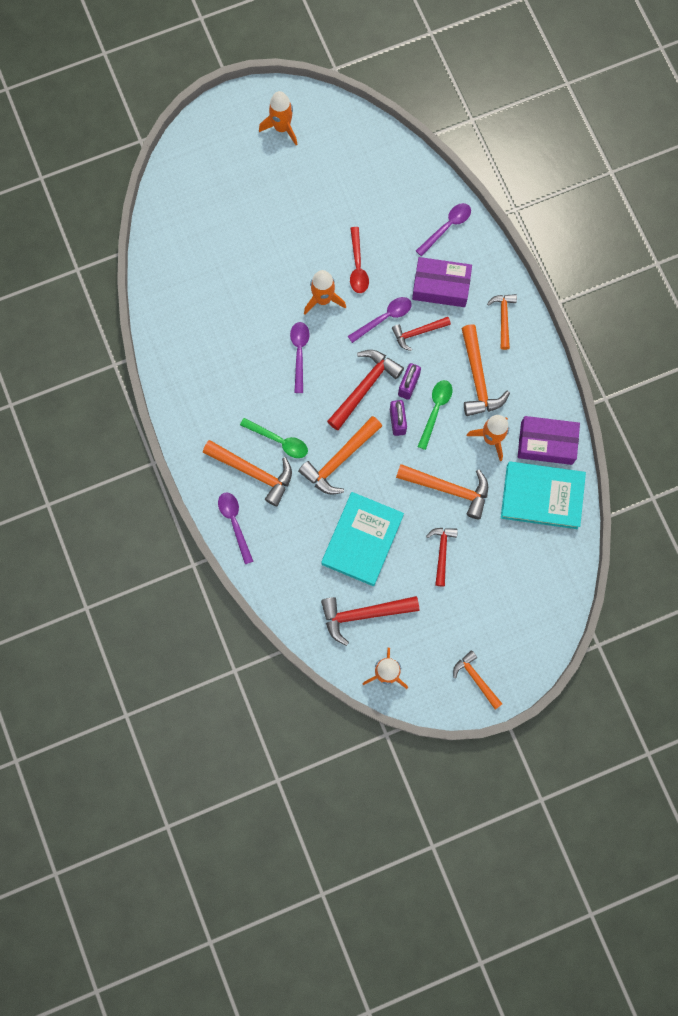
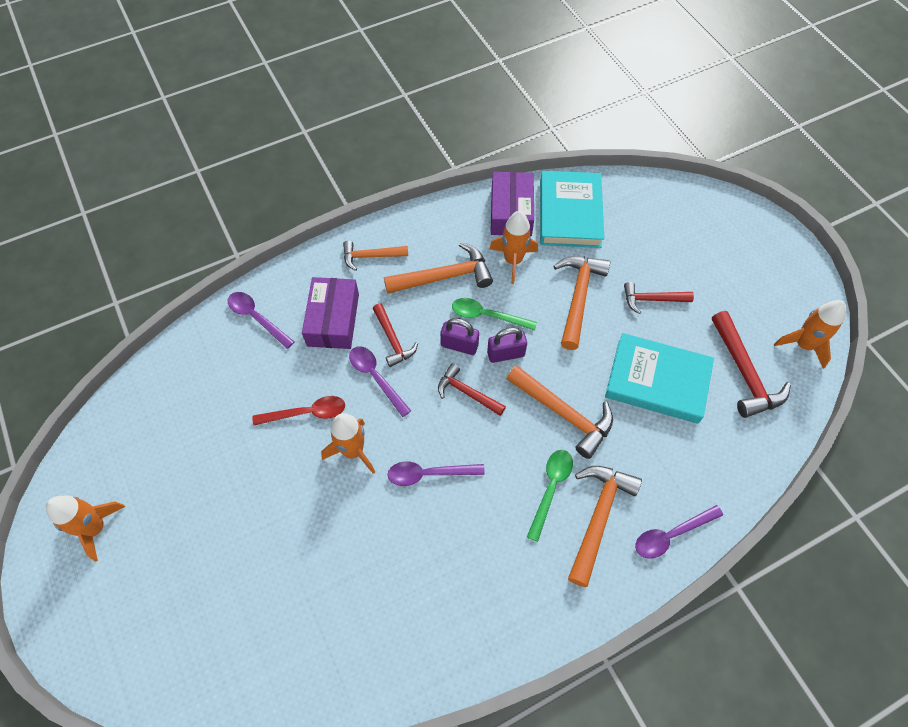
camera: 95 degrees left, 15 degrees down
(364, 387) = (467, 392): red hammer -> red hammer, size x0.63
(476, 678) = (779, 260): orange hammer -> none

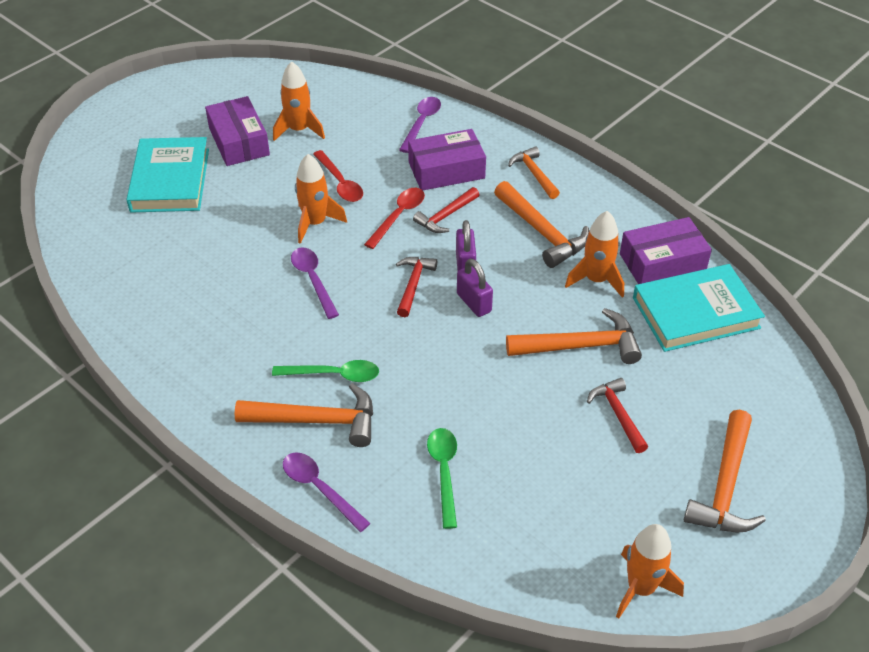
camera: 70 degrees right, 15 degrees down
(96, 528) = (190, 102): orange rocket -> orange rocket (299, 130)
(193, 491) = (239, 141): none -> purple box
(376, 377) = (398, 216): purple spoon -> red spoon
(487, 316) = (513, 277): green spoon -> green spoon (444, 472)
(564, 414) = (425, 366): orange hammer -> orange hammer (725, 486)
(657, 381) = (506, 440): turquoise book -> turquoise book (170, 180)
(744, 373) = (562, 527): red hammer -> none

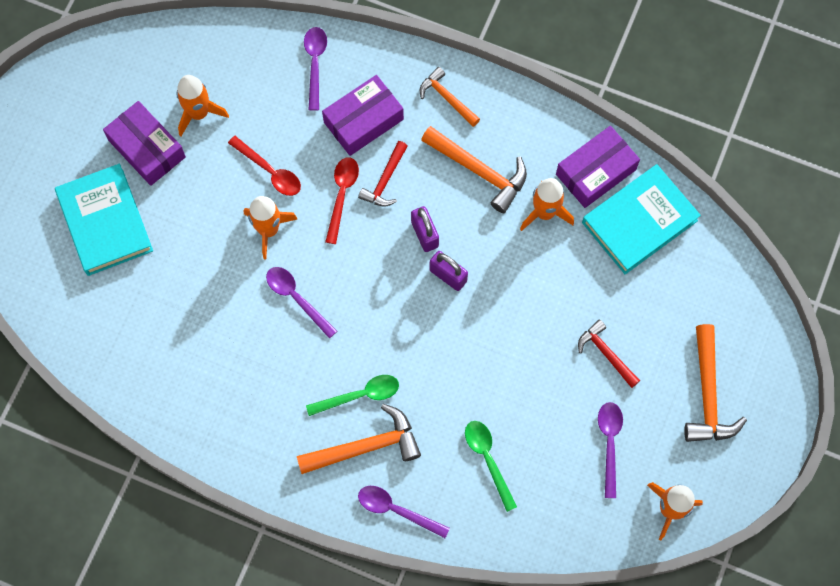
camera: 20 degrees left, 25 degrees up
(413, 284) = (387, 273): red hammer -> none
(581, 346) = (554, 292): orange hammer -> none
(590, 499) = (609, 443): none -> purple spoon

